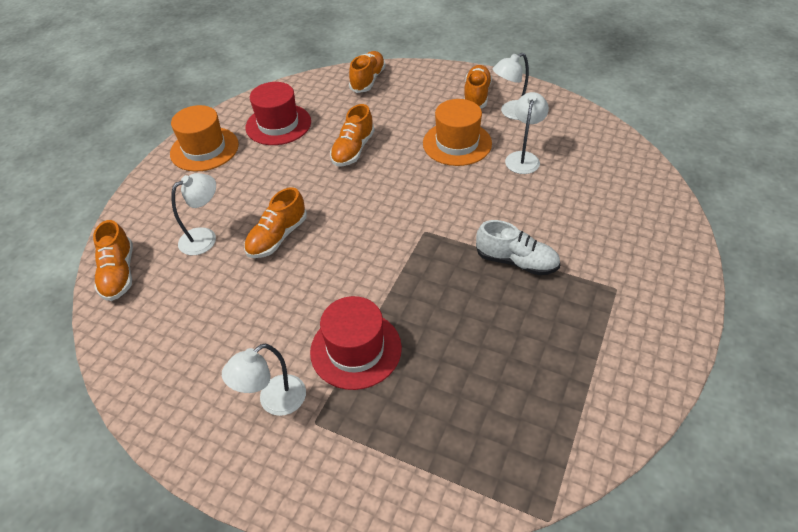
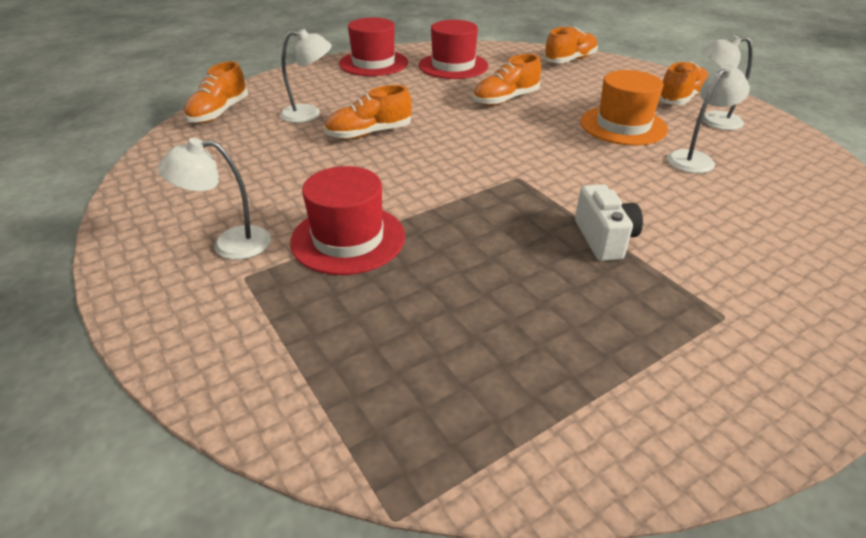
camera: 30 degrees right, 10 degrees down
(204, 149) = (373, 63): orange hat -> red hat
(516, 261) = (604, 239): white shoe -> white camera

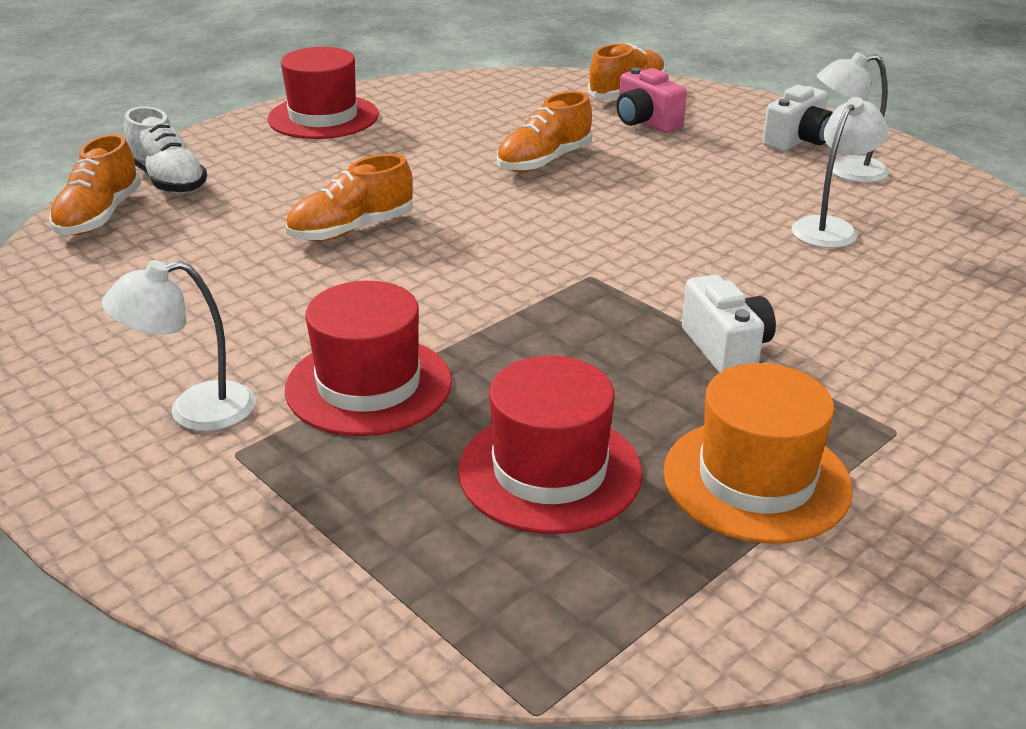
camera: 10 degrees left, 5 degrees down
(268, 94) = (168, 180): none -> white shoe
(309, 114) = (247, 206): white lamp -> none
(453, 66) = (451, 113): red hat -> red hat (549, 471)
(578, 80) = (645, 122): none -> pink camera
(623, 125) = (723, 188): orange hat -> orange hat (756, 479)
(681, 98) = (797, 141): orange shoe -> white camera

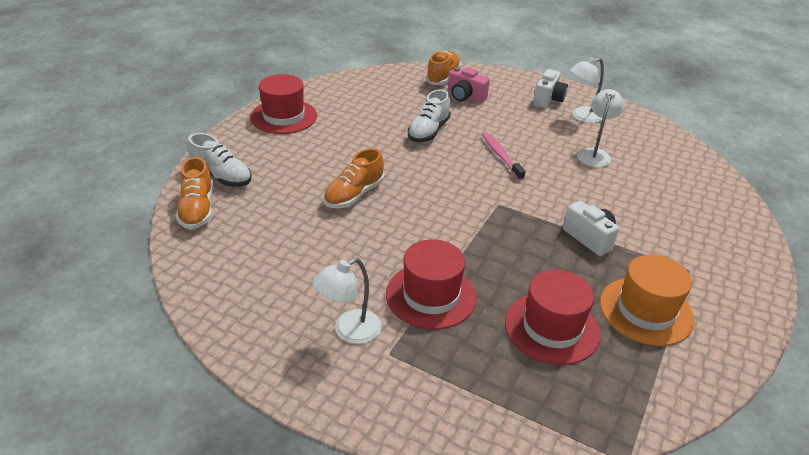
camera: 20 degrees left, 5 degrees up
(544, 161) = (428, 131): orange shoe -> white shoe
(647, 209) = (501, 156): none -> pink toothbrush

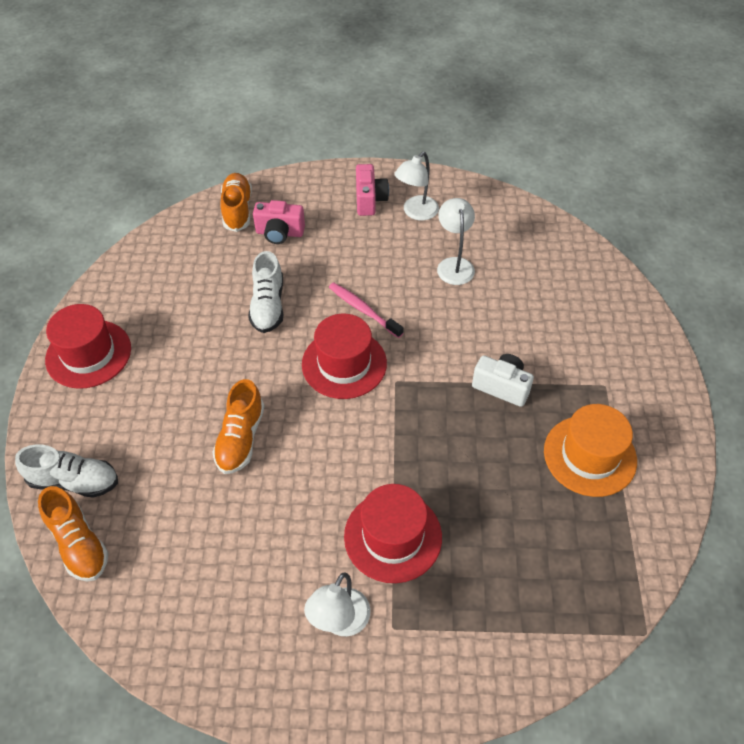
camera: 25 degrees left, 15 degrees up
(548, 99) = (370, 200): white camera -> pink camera
(552, 327) = (520, 518): red hat -> red hat (344, 364)

